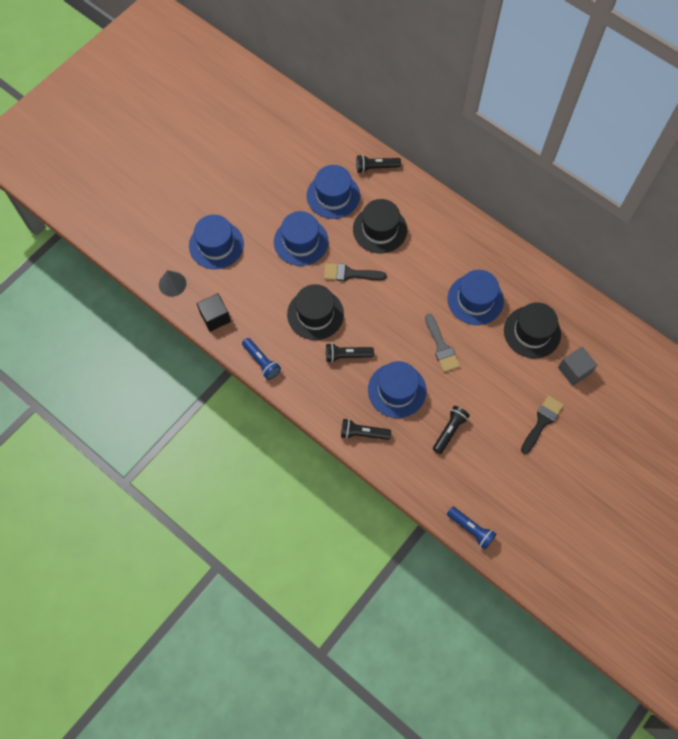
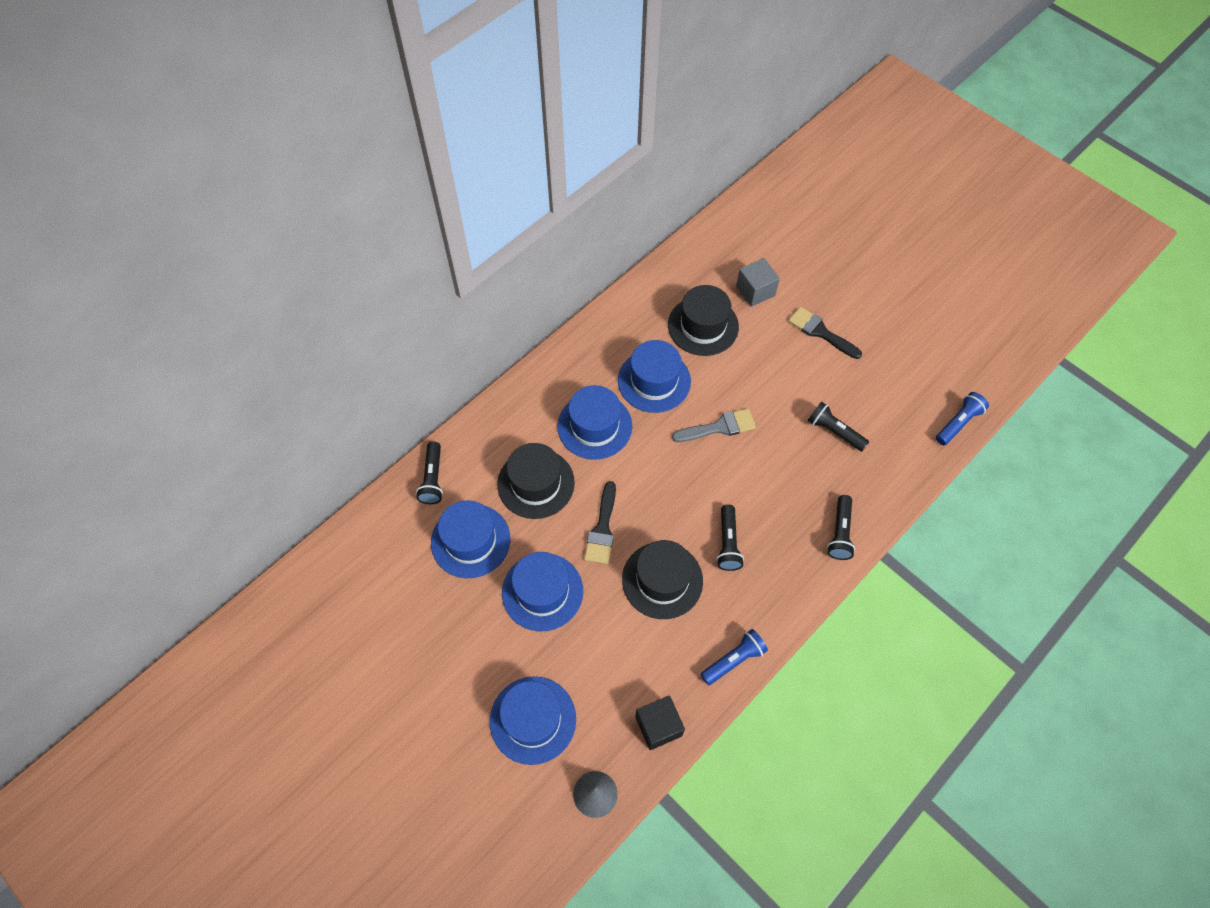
camera: 85 degrees left, 5 degrees down
(397, 390) = (779, 486): blue hat -> blue hat (594, 426)

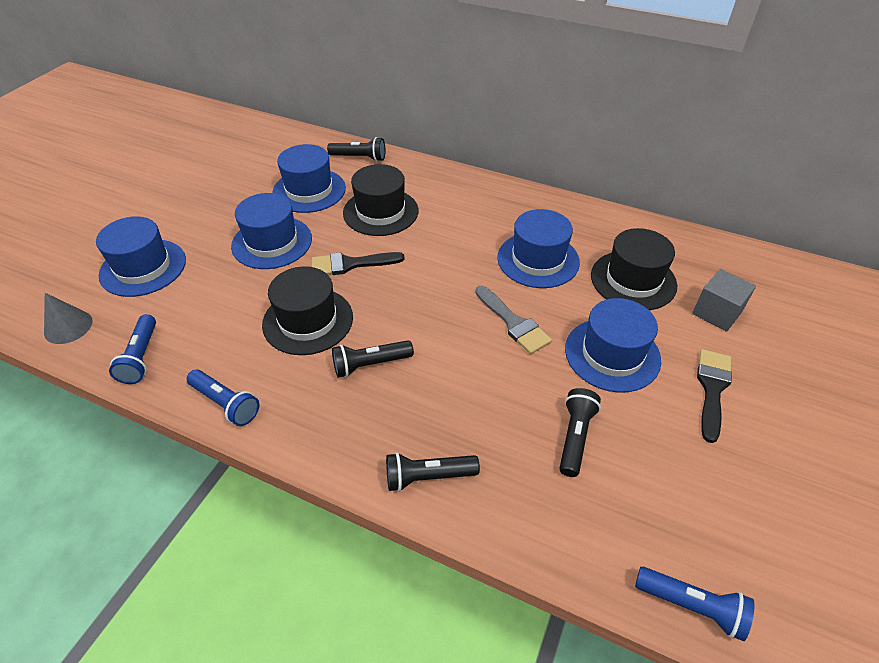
camera: 70 degrees right, 15 degrees down
(433, 478) = (359, 157): black flashlight -> black flashlight turned 150 degrees counterclockwise
(594, 426) = (460, 232): blue hat -> blue hat (612, 354)
(658, 726) = (141, 357): black cube -> blue flashlight

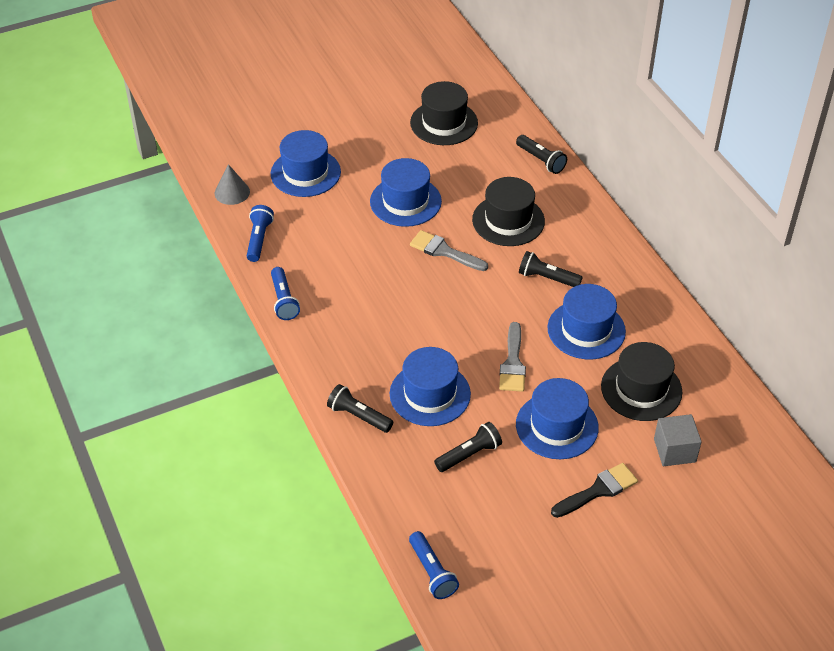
camera: 40 degrees right, 0 degrees up
(141, 357) = (259, 239): blue flashlight -> blue flashlight turned 150 degrees clockwise
(308, 320) = (377, 276): black hat -> black hat (444, 123)
(309, 190) = (472, 170): blue hat -> blue hat (430, 394)
(350, 264) = (444, 251): black brush -> grey brush
(370, 364) = (389, 330): black flashlight -> black flashlight (547, 278)

